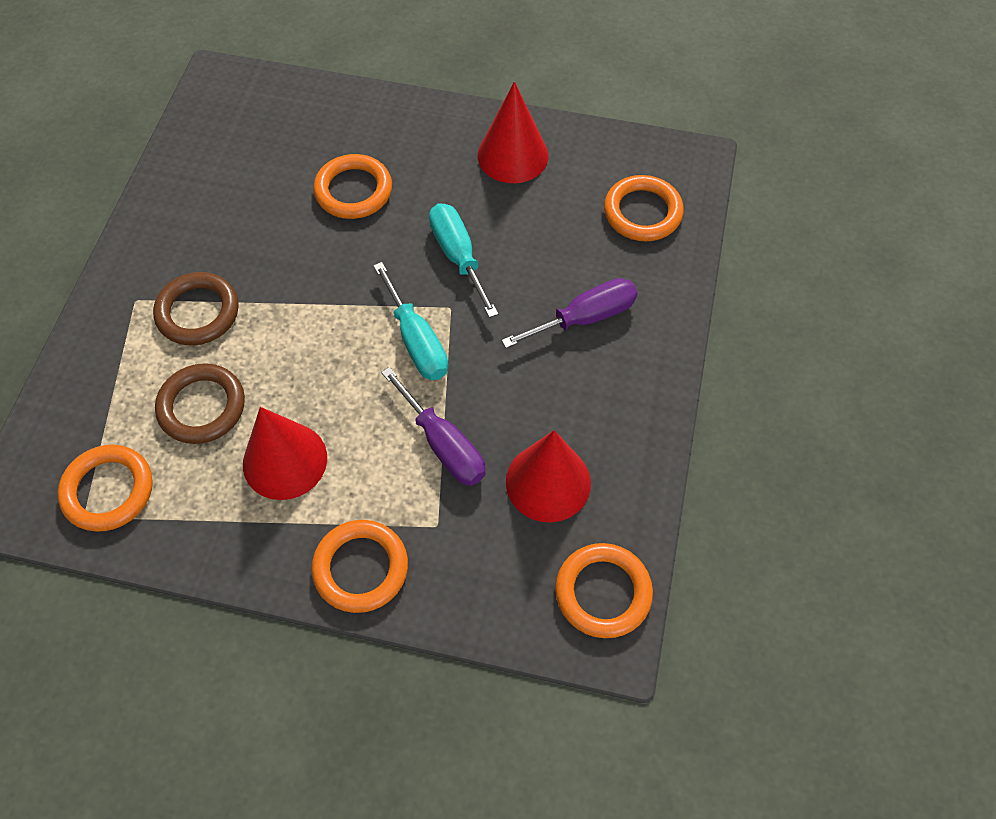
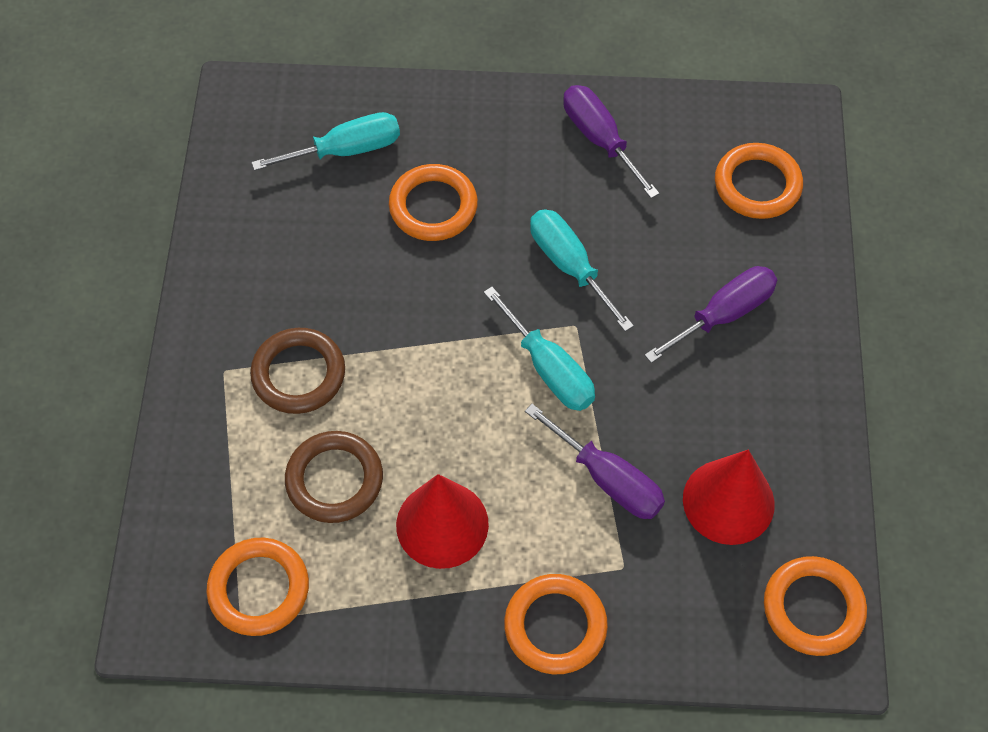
camera: 10 degrees left, 0 degrees up
(293, 135) = (346, 150): none -> turquoise screwdriver
(512, 155) = (599, 139): red cone -> purple screwdriver

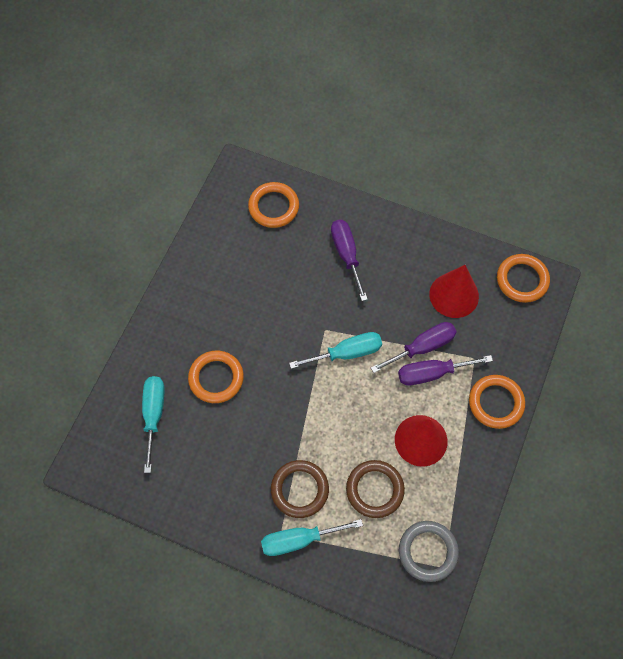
camera: 70 degrees left, 5 degrees up
(259, 589) = (428, 551): orange ring -> grey ring
(569, 265) = (286, 319): turquoise screwdriver -> turquoise screwdriver (299, 540)
(599, 139) = (209, 273): purple screwdriver -> purple screwdriver (432, 373)

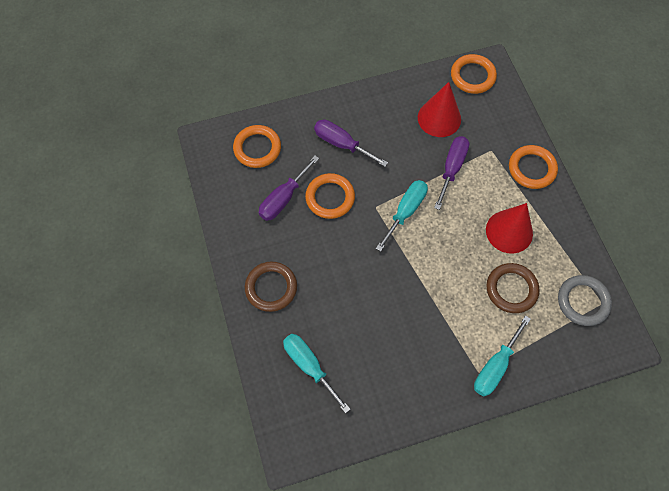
camera: 40 degrees left, 0 degrees up
(216, 378) = (330, 302): orange ring -> orange ring (330, 197)
(299, 490) = (463, 331): brown ring -> brown ring (271, 288)
(432, 373) = (474, 181): purple screwdriver -> purple screwdriver (283, 198)

